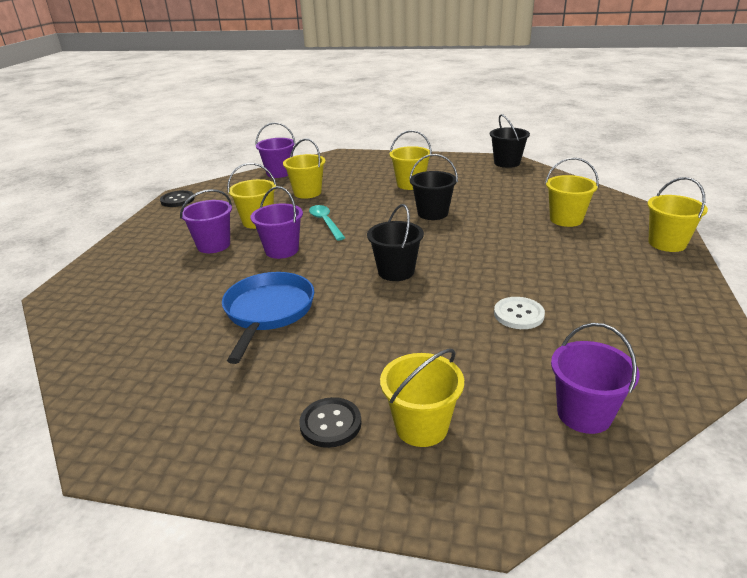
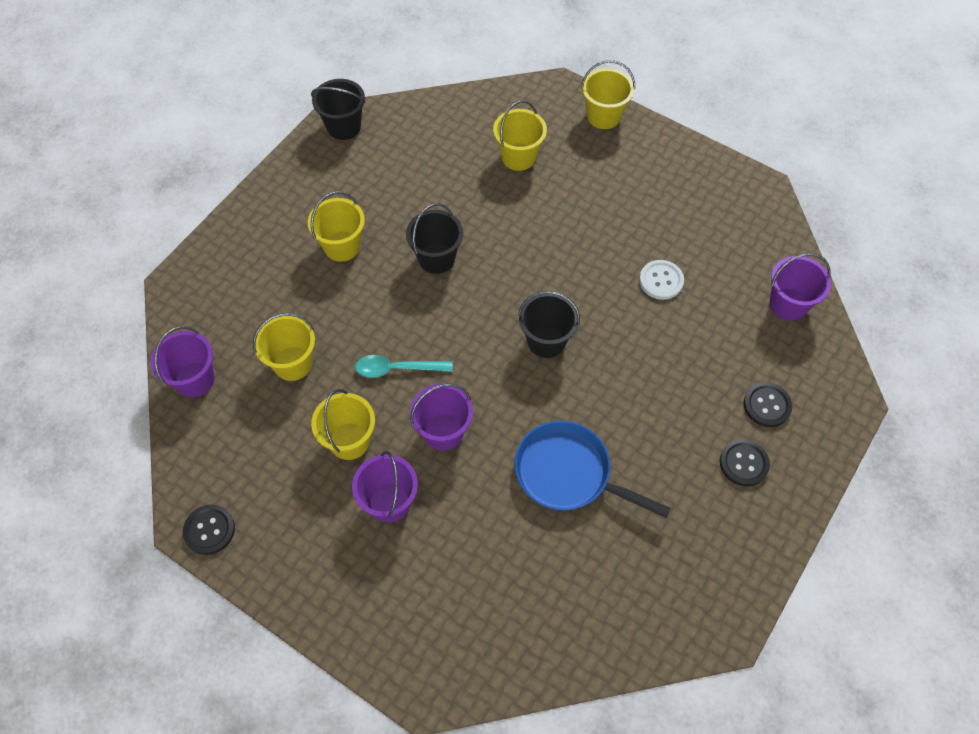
camera: 70 degrees left, 30 degrees up
(421, 426) = (767, 405): yellow bucket -> black button

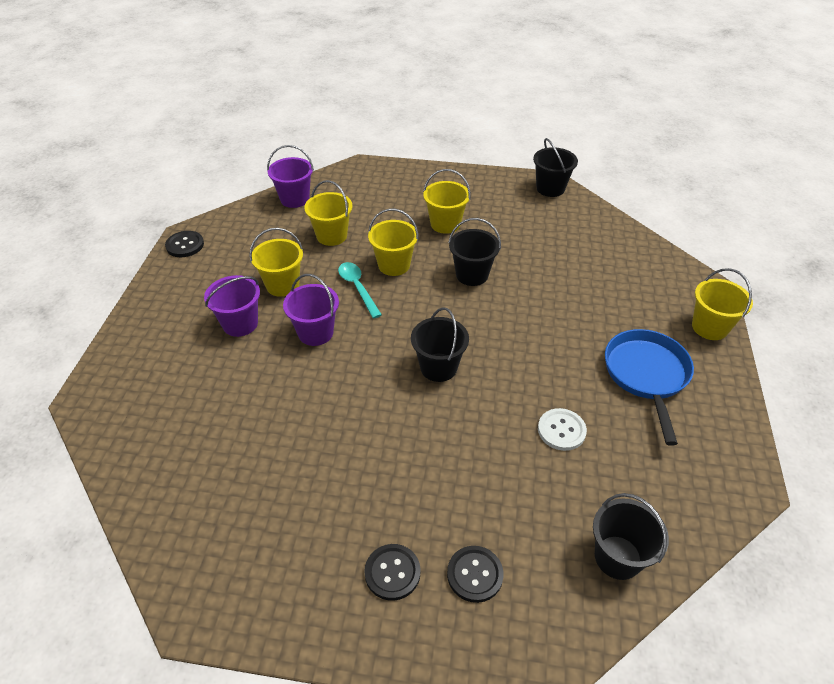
camera: 65 degrees right, 15 degrees down
(518, 157) = (611, 288): yellow bucket -> yellow bucket (394, 265)
(568, 473) = (314, 427): blue pan -> blue pan (646, 375)
(788, 304) = (617, 557): purple bucket -> black bucket

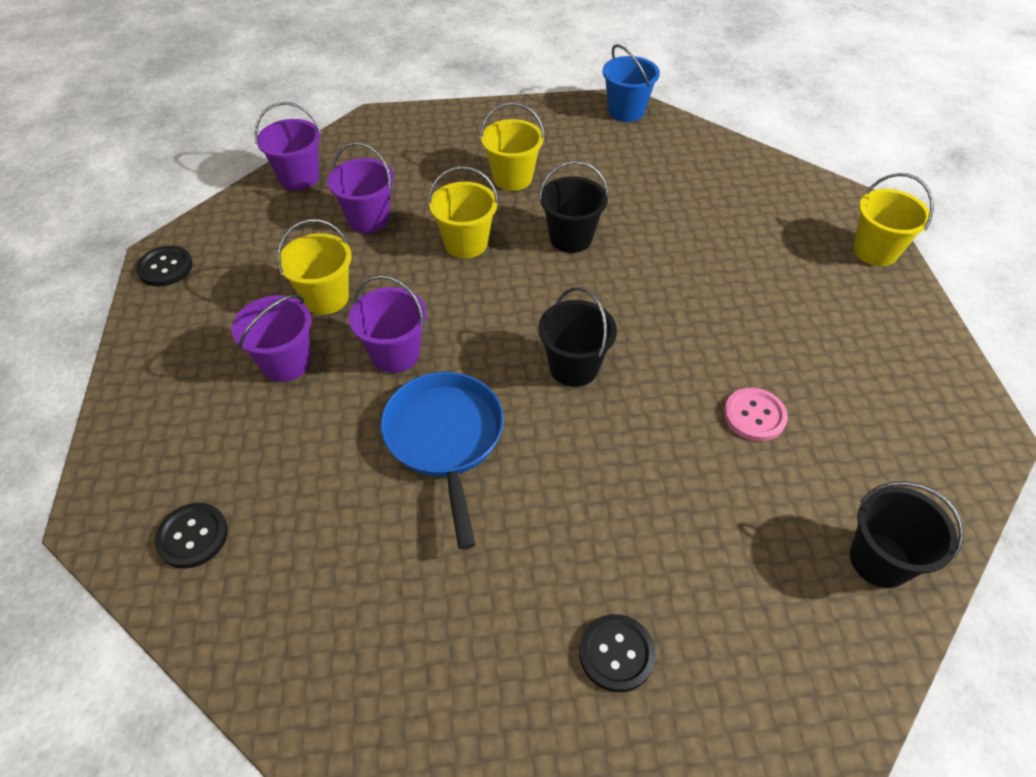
camera: 15 degrees left, 5 degrees up
(331, 236) = (368, 219): yellow bucket -> purple bucket
(357, 288) = (429, 283): turquoise spoon -> none
(475, 574) = (720, 628): black button -> black button (193, 536)
(550, 188) = (626, 111): black bucket -> blue bucket
(561, 430) = (754, 416): white button -> pink button
(646, 375) = (826, 324): blue pan -> blue pan (445, 439)

